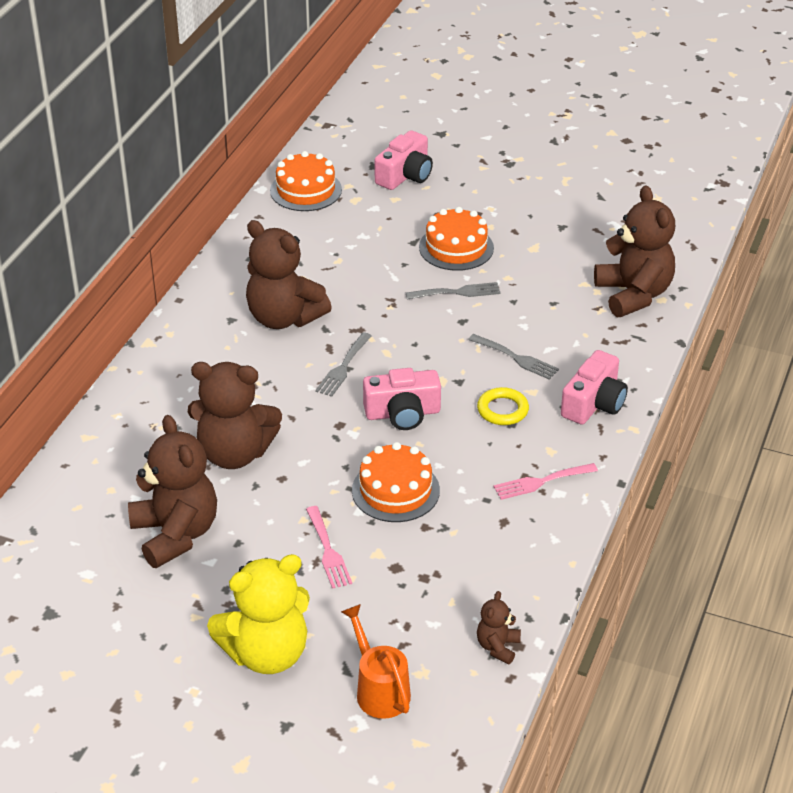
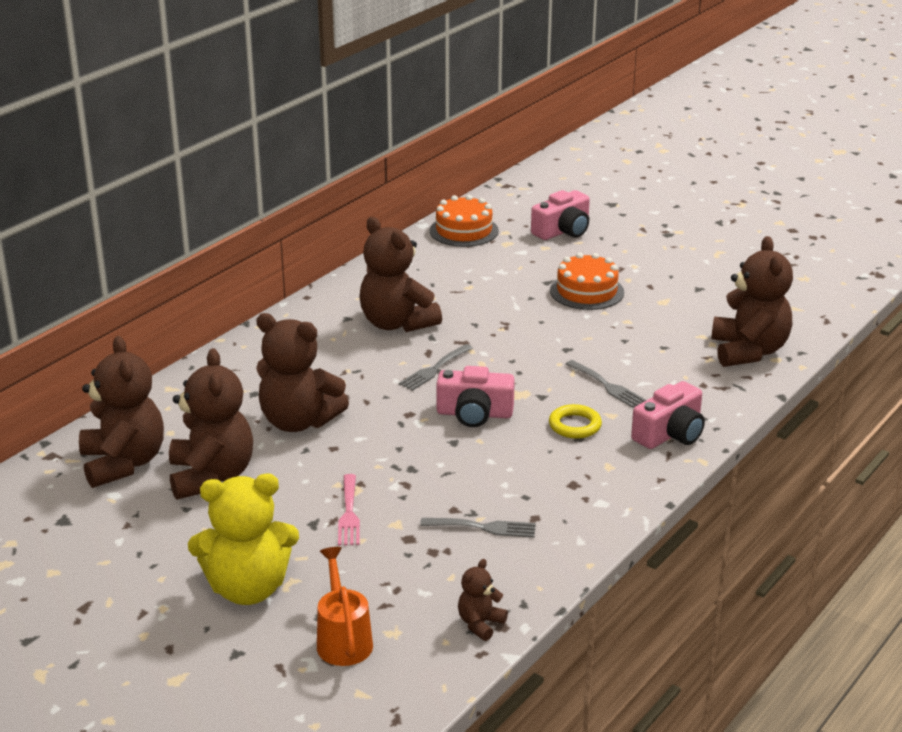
camera: 15 degrees right, 10 degrees down
(80, 535) = (123, 463): none -> brown teddy bear
(395, 490) = (438, 475): orange cake -> none
(457, 292) = (572, 326): grey fork -> grey fork (483, 527)
(541, 482) = (587, 490): pink fork -> none

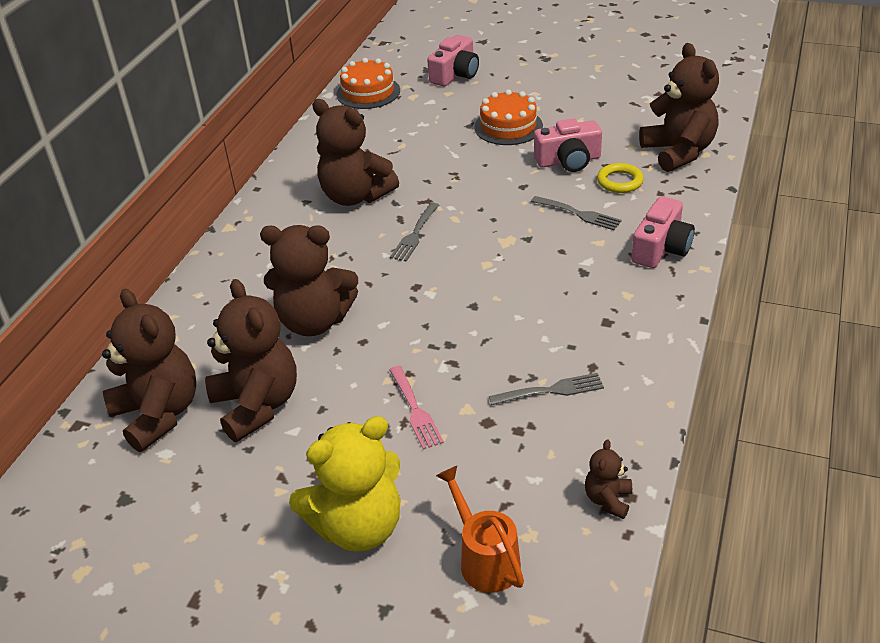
camera: 15 degrees left, 10 degrees up
(474, 414) = (476, 271): pink camera -> pink camera (568, 161)
(575, 425) = (573, 261): yellow ring -> yellow ring (619, 181)

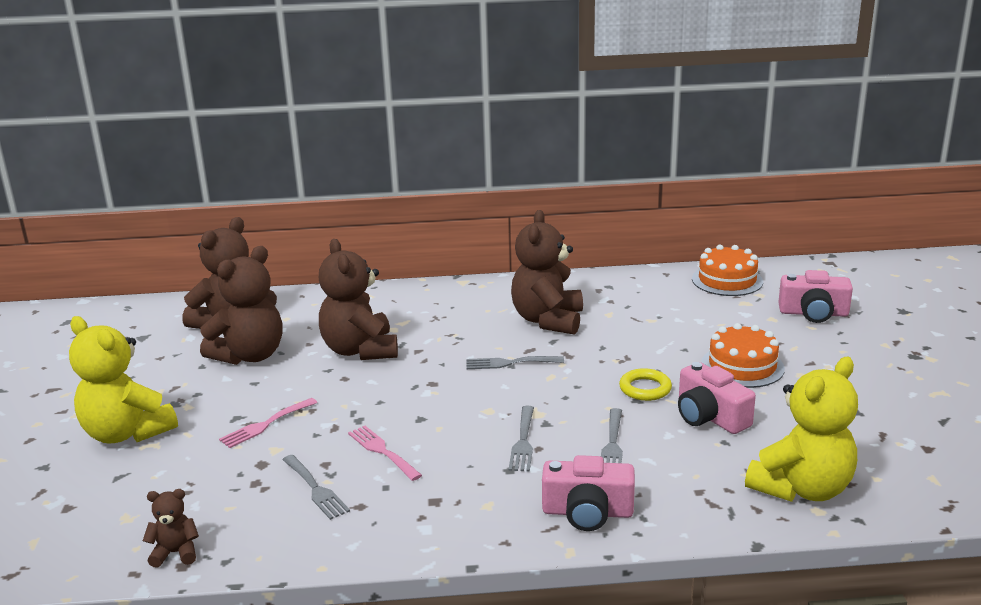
camera: 65 degrees right, 15 degrees down
(485, 558) = (98, 500): orange watering can -> none
(513, 338) = (382, 451): none -> pink fork
(547, 256) = (523, 442): none -> grey fork
(619, 181) = (698, 458): yellow ring -> yellow ring (645, 388)
(678, 152) = (802, 489): brown teddy bear -> yellow teddy bear

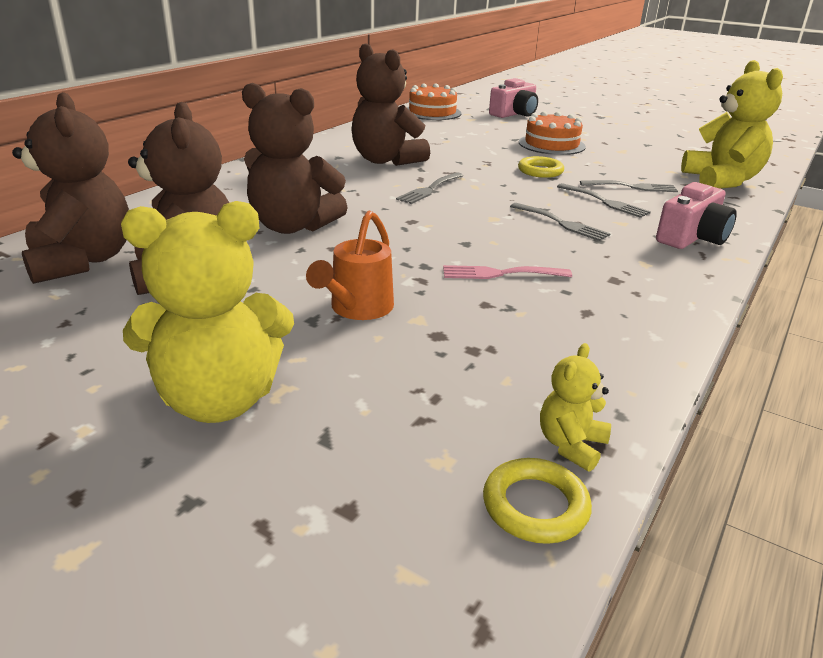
camera: 55 degrees left, 5 degrees up
(109, 559) = (535, 506): none -> yellow ring
(175, 553) = (571, 445): brown teddy bear -> yellow teddy bear
(265, 424) = (357, 309): pink fork -> orange watering can
(316, 489) = (529, 322): grey fork -> grey fork (632, 187)
(710, 417) = (604, 170): pink camera -> none

